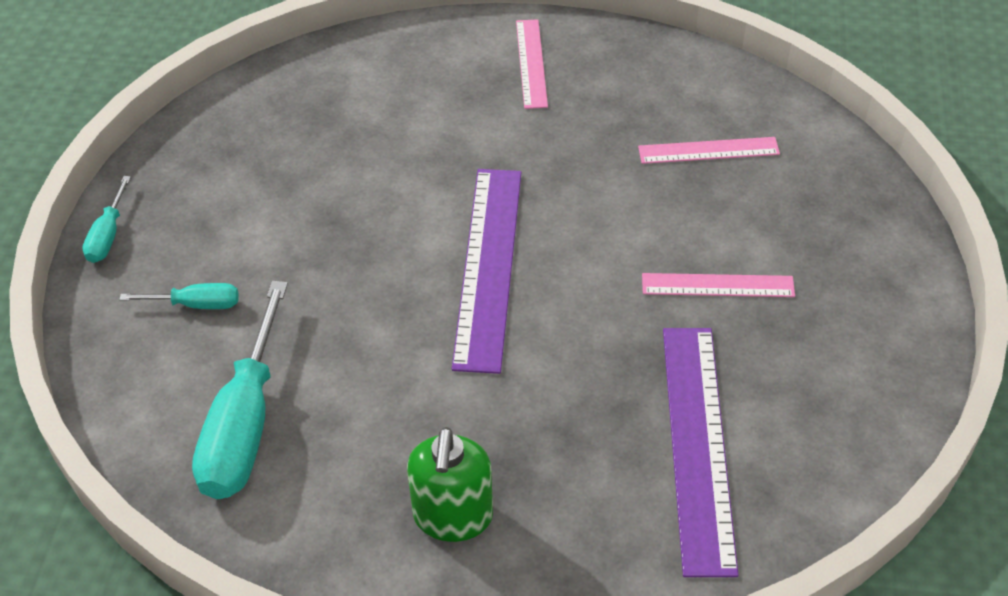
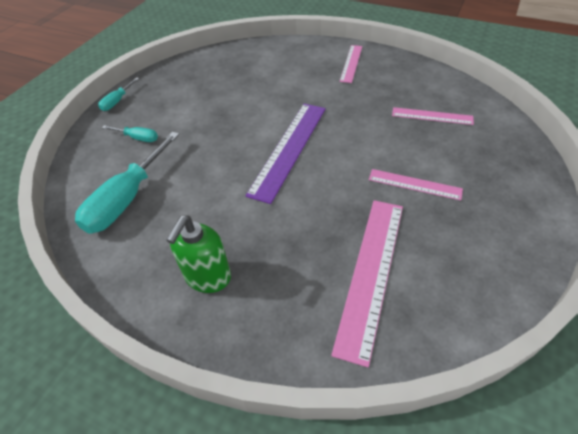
camera: 20 degrees right, 0 degrees up
(698, 445) = (371, 273): purple ruler -> pink ruler

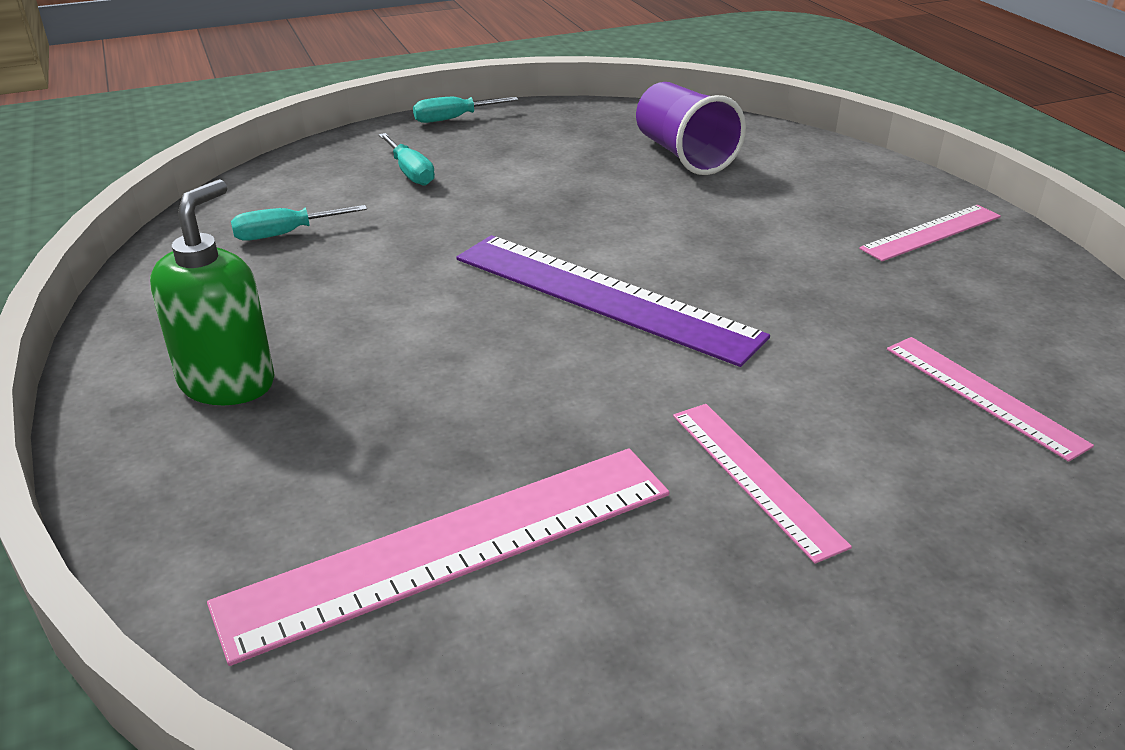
camera: 40 degrees right, 15 degrees down
(127, 199) = (284, 234): turquoise screwdriver -> turquoise screwdriver, size x0.48
(207, 277) = (228, 383): green soap dispenser -> green soap dispenser turned 135 degrees clockwise
(235, 72) = (684, 155): none -> purple cup
(289, 149) = (604, 296): purple ruler -> purple ruler turned 60 degrees clockwise

